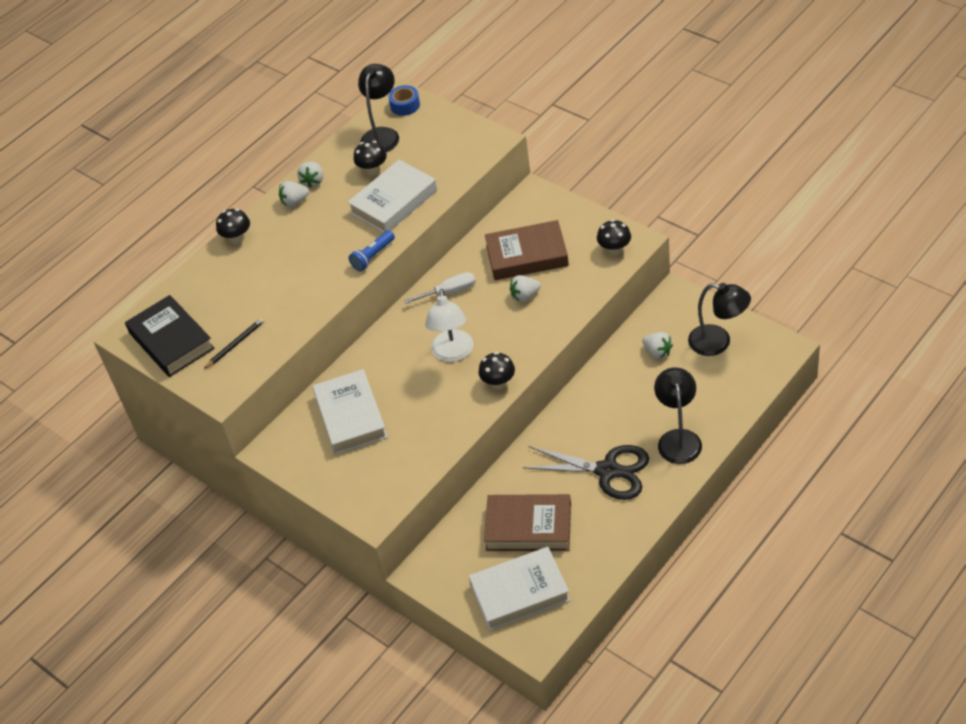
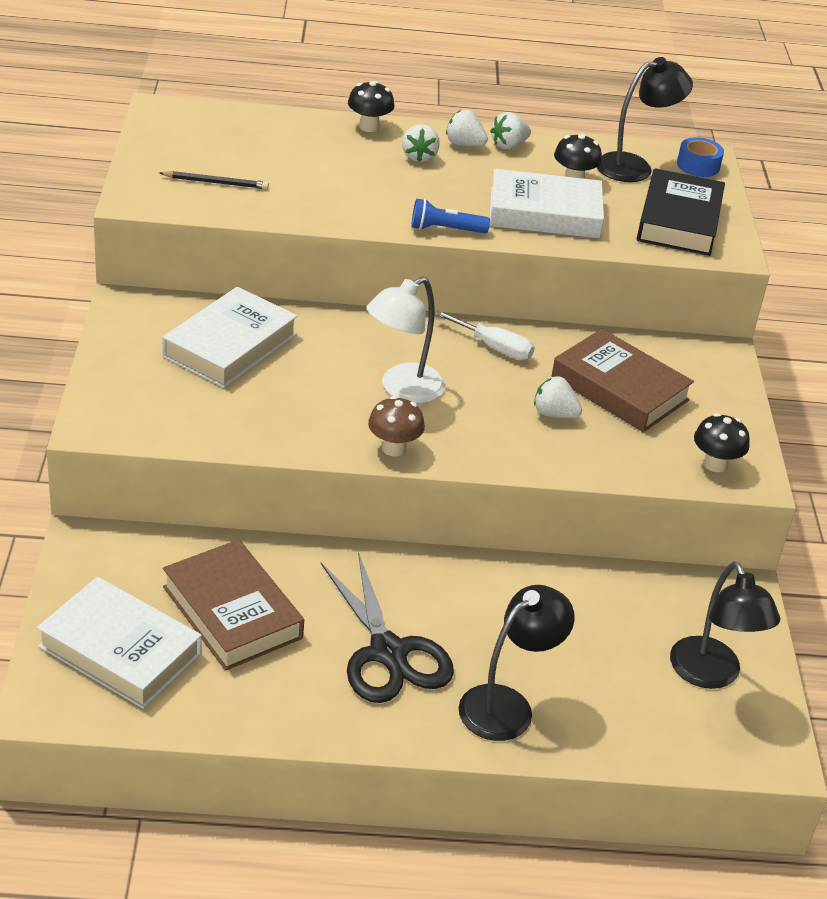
camera: 40 degrees right, 10 degrees down
(171, 341) = (180, 139): black book -> black book (679, 221)
(498, 383) = (393, 448): black mushroom -> brown mushroom
(657, 352) = (631, 616): white strawberry -> white strawberry (419, 157)

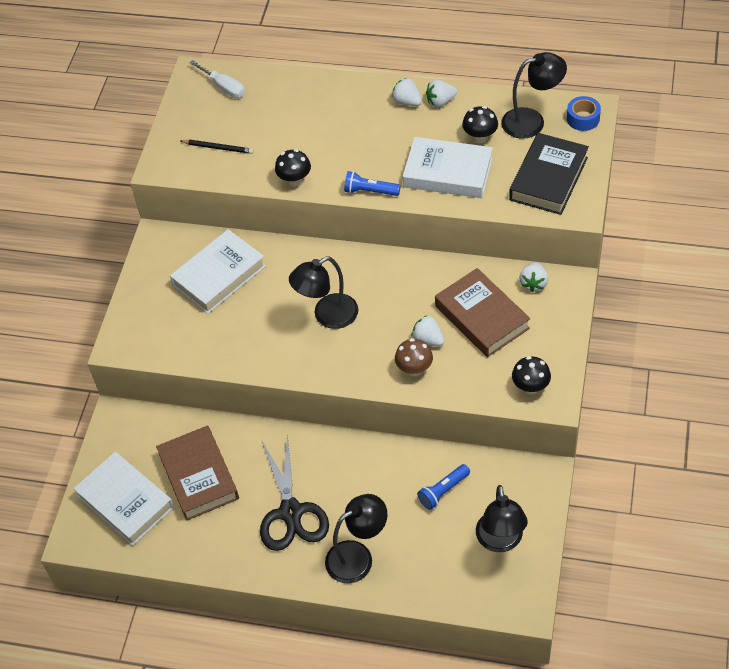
camera: 20 degrees right, 15 degrees up
(369, 127) = (340, 85): black mushroom -> black mushroom (294, 180)
(393, 448) = (309, 368): brown mushroom -> brown mushroom (414, 369)
(402, 389) = (327, 316): white lamp -> black lamp
(419, 157) = (370, 116): white strawberry -> white strawberry (534, 283)
(494, 347) = (401, 278): white screwdriver -> white screwdriver (224, 87)
(608, 616) = (443, 491): none -> blue flashlight

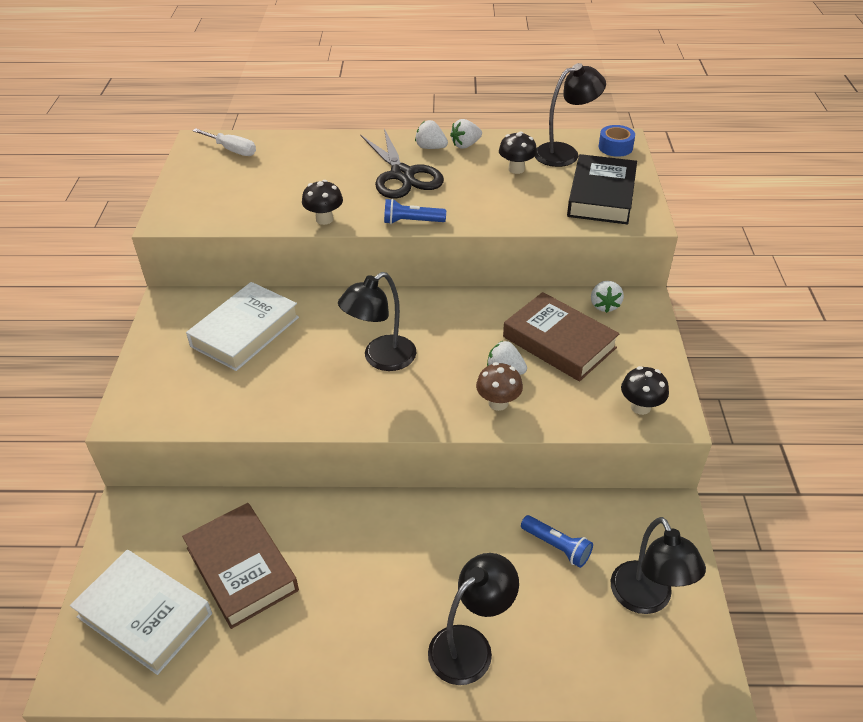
camera: 15 degrees left, 10 degrees down
(218, 148) = (232, 198): black pencil -> none
(291, 512) = (370, 599): black scissors -> black scissors (402, 175)
(443, 491) = (556, 546): blue flashlight -> blue flashlight turned 90 degrees counterclockwise
(448, 173) = (492, 200): white book -> none

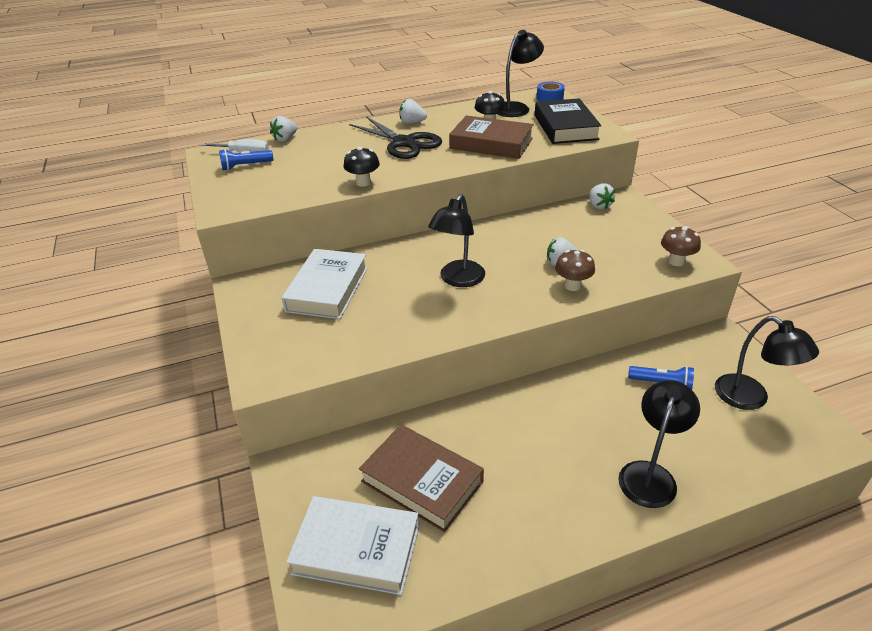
camera: 20 degrees left, 5 degrees down
(412, 222) = (437, 170): blue flashlight -> blue flashlight (246, 166)
(465, 145) = (438, 116): white strawberry -> white strawberry (285, 139)
(559, 342) = (585, 236): brown book -> brown book (491, 143)
(640, 407) = (676, 261): black mushroom -> brown mushroom

